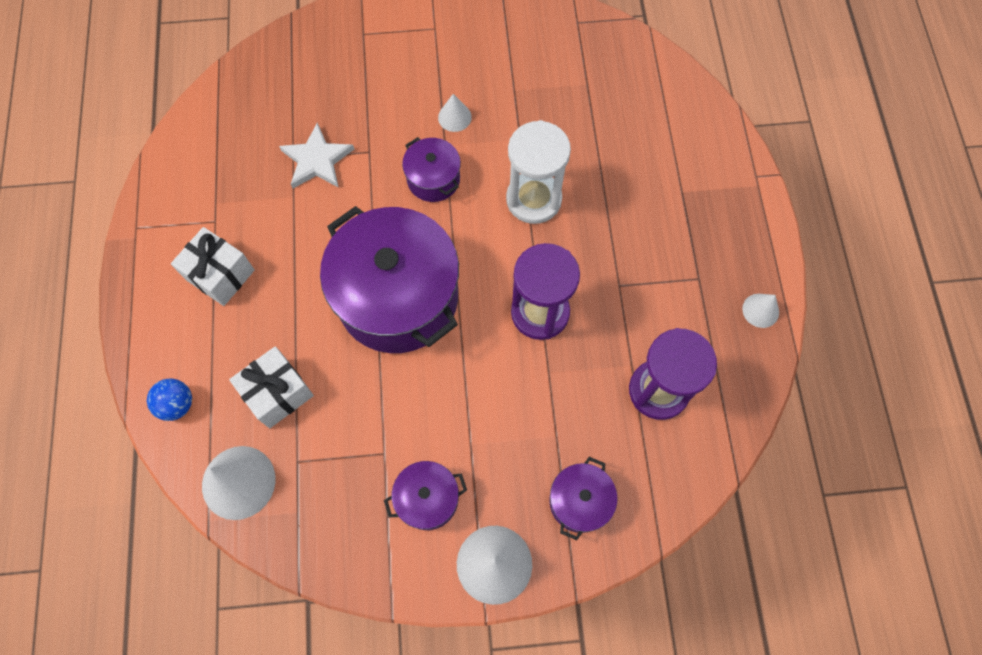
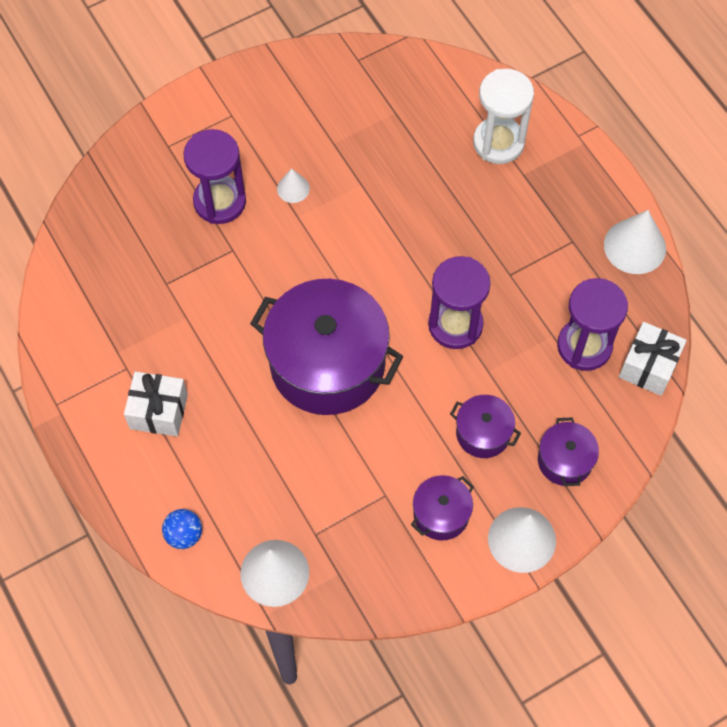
camera: 25 degrees left, 5 degrees down
(278, 393) = (267, 487): white gift -> white gift (648, 366)
(317, 160) = (189, 276): white star -> none
(381, 102) = (220, 201): none -> purple hourglass
(433, 179) = (303, 250): purple pot -> purple pot (483, 433)
(533, 199) = (400, 232): white hourglass -> white hourglass (498, 142)
(760, 310) = (634, 246): white cone -> white cone, size x1.86

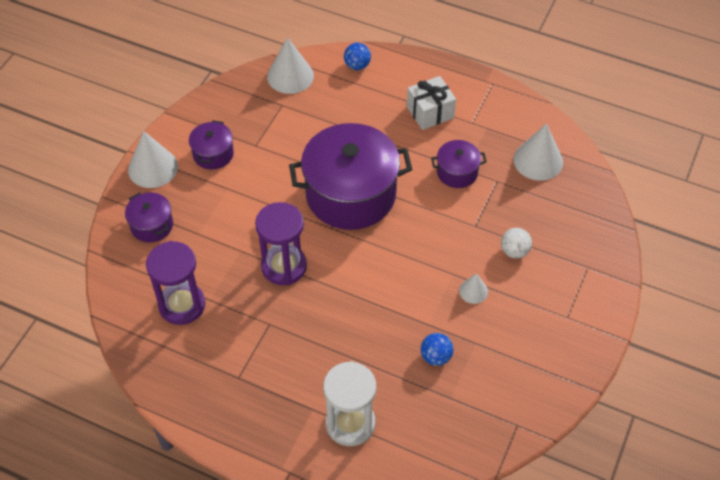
camera: 145 degrees right, 10 degrees down
(220, 201) = (514, 251): purple hourglass -> white ball
(379, 152) = (436, 357): none -> blue ball
(483, 433) = (217, 211): purple pot -> purple pot (457, 172)
(634, 246) = (186, 403): white cone -> white cone (538, 160)
(648, 366) = (126, 318): white gift -> none

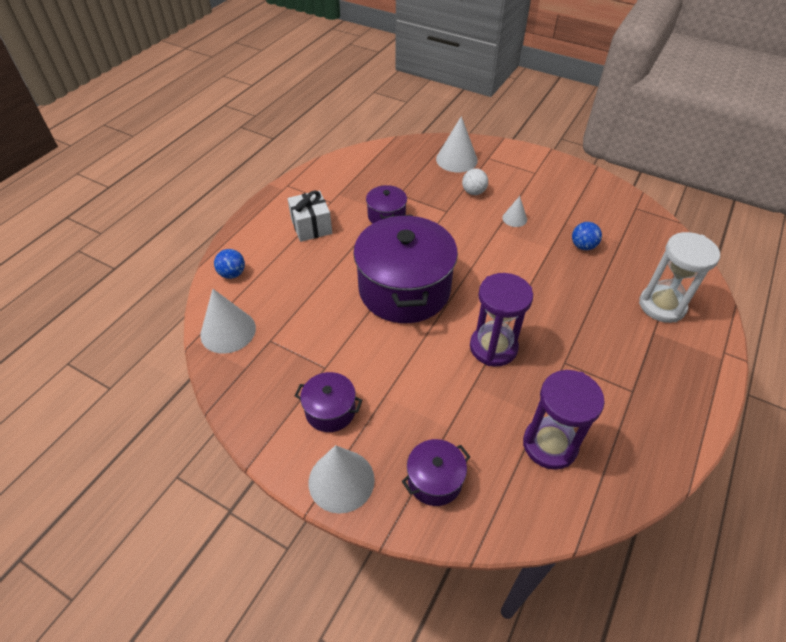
camera: 85 degrees left, 5 degrees down
(538, 160) = (380, 169): white cone -> white cone (456, 159)

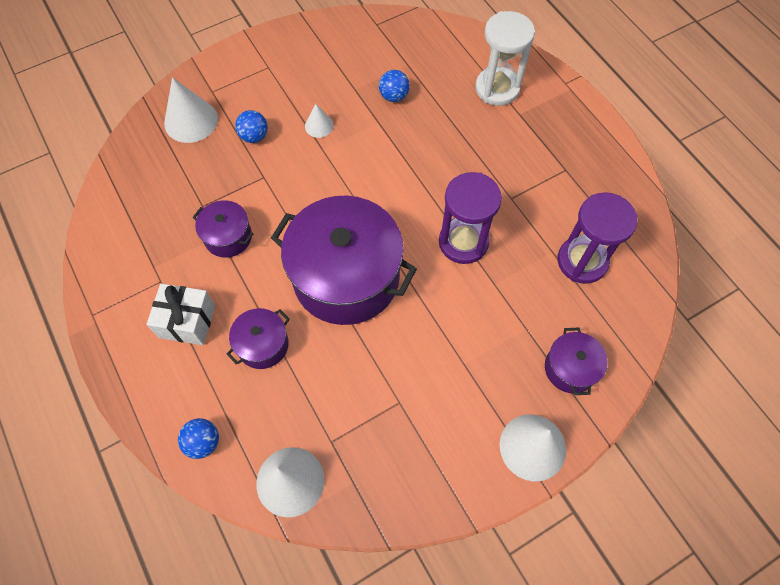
camera: 60 degrees left, 15 degrees up
(330, 410) = (453, 421): purple pot -> purple pot (263, 345)
(473, 192) = (254, 136): white ball -> blue ball

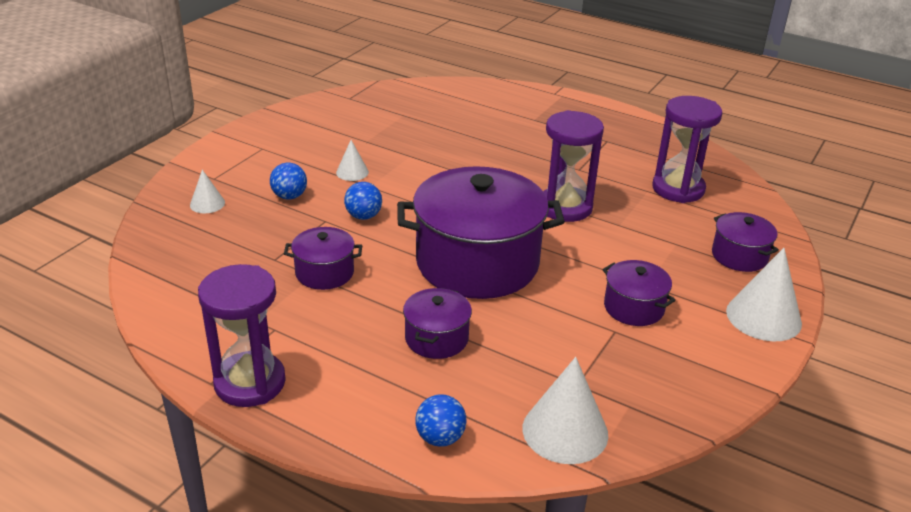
camera: 30 degrees left, 30 degrees down
(115, 327) = (250, 383): none -> purple hourglass
(187, 321) = (334, 349): white gift -> none
(191, 121) = (207, 204): white cone -> white cone, size x0.54
(394, 96) = (409, 136): blue ball -> blue ball (363, 216)
(433, 384) = (634, 307): none -> purple pot
(497, 88) = (499, 110): white hourglass -> none

